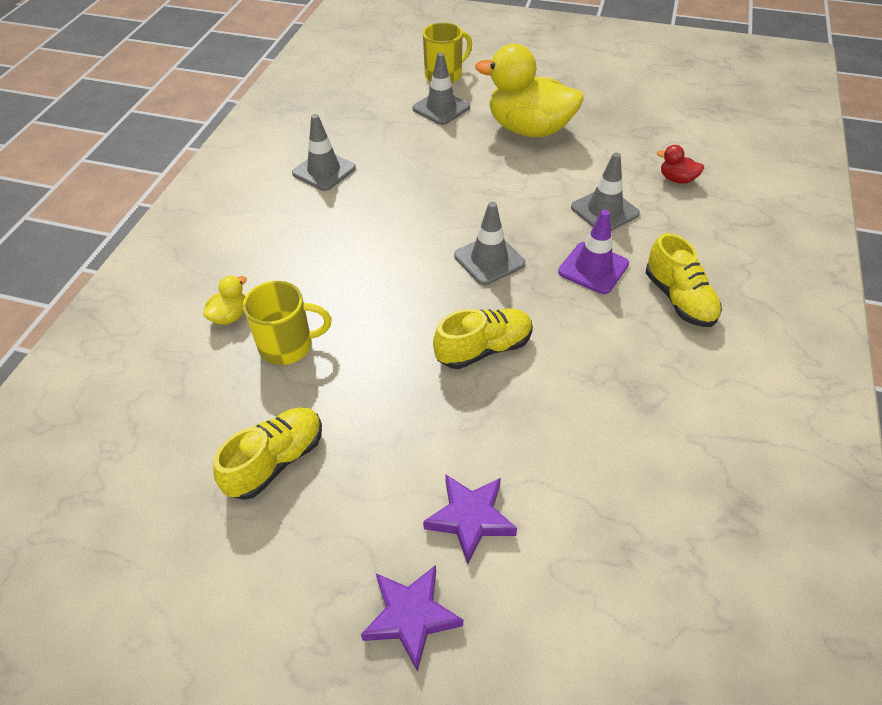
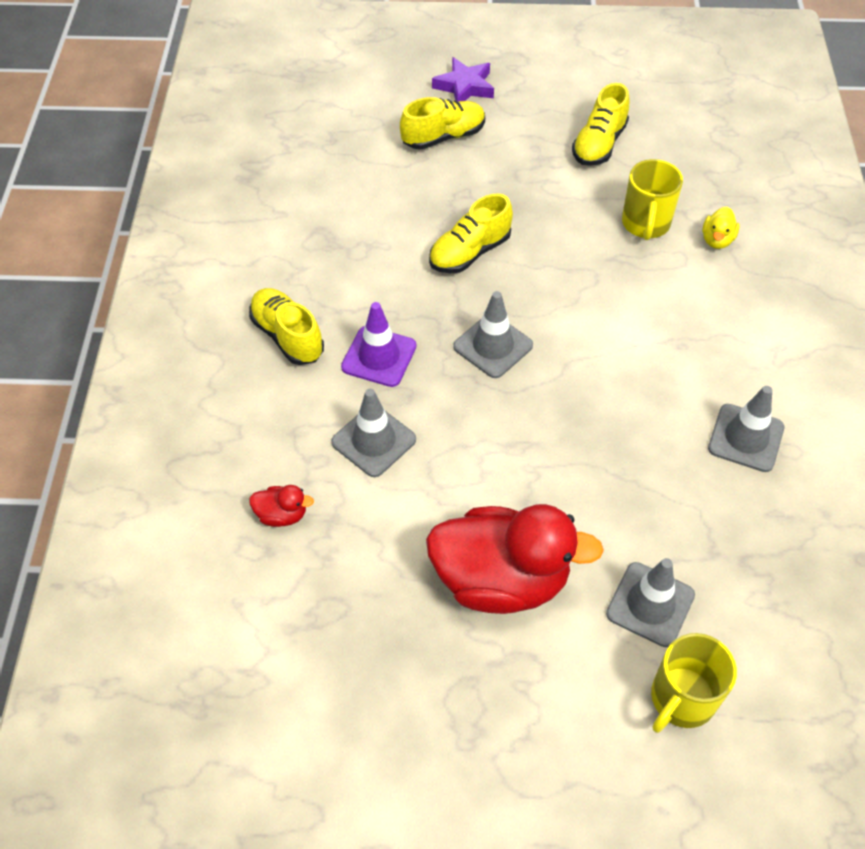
camera: 165 degrees right, 5 degrees up
(288, 346) = (645, 224): yellow mug -> yellow mug turned 60 degrees counterclockwise
(470, 518) = (443, 137): purple star -> yellow shoe
(529, 129) = (501, 580): yellow duck -> red duck

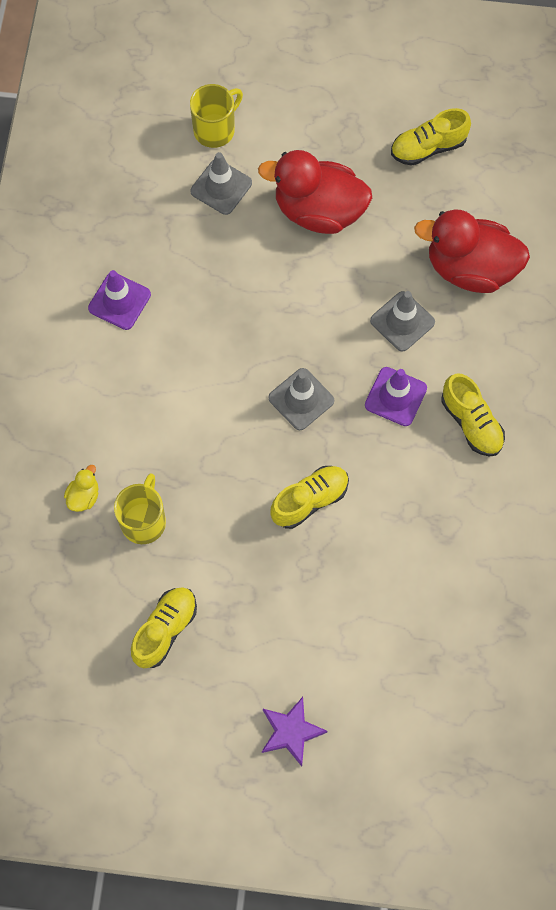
camera: 175 degrees left, 15 degrees up
(282, 515) = (470, 268): red duck -> red duck, size x2.44
(443, 137) = (320, 654): yellow shoe -> yellow shoe (428, 147)
(745, 438) = (119, 301): grey traffic cone -> purple traffic cone

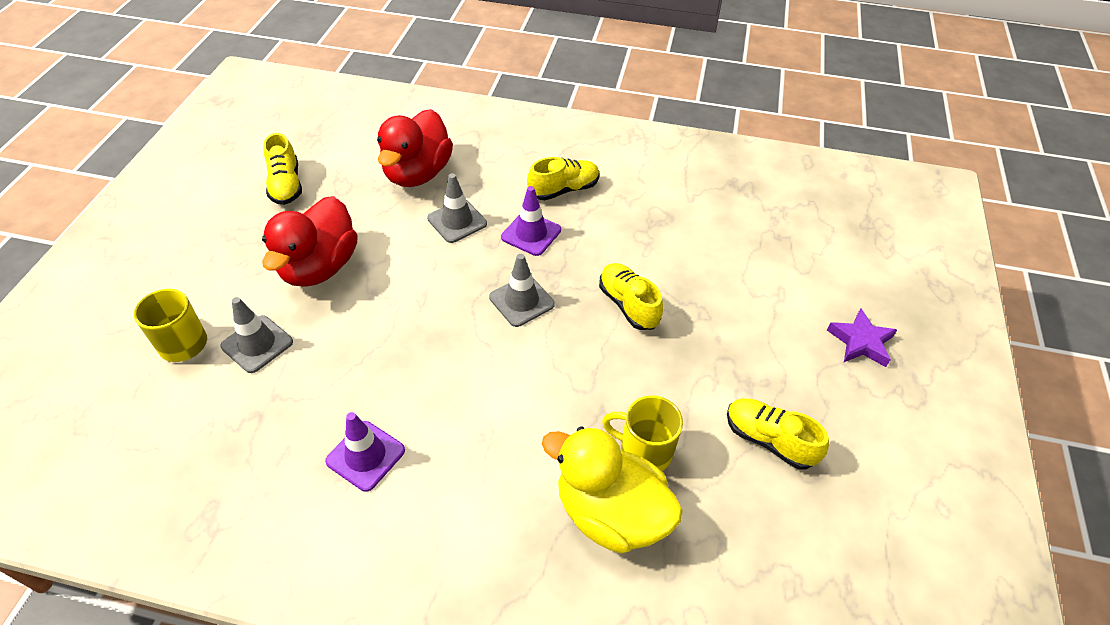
camera: 85 degrees left, 20 degrees down
(84, 496) = (610, 513): yellow duck -> yellow duck, size x2.44

